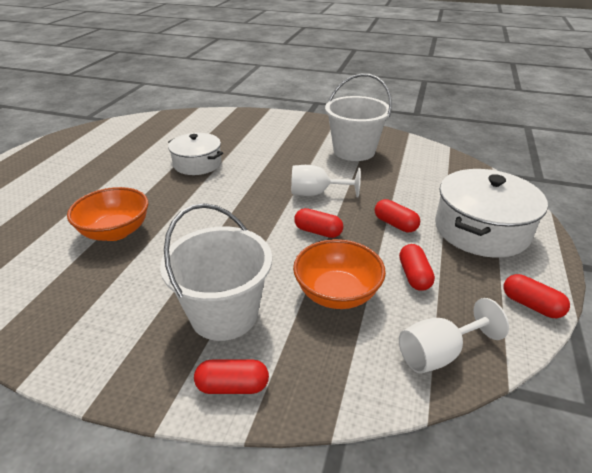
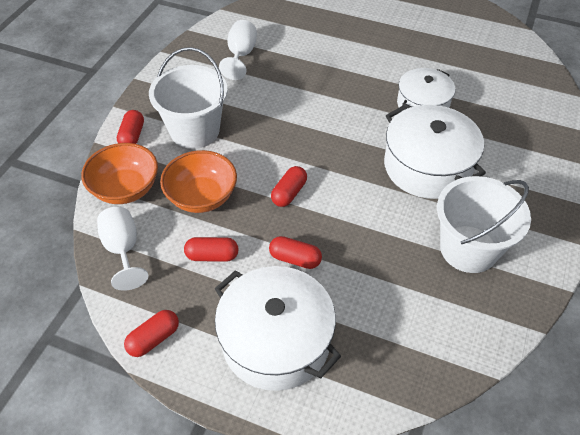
camera: 95 degrees right, 15 degrees up
(115, 232) = (303, 65): orange bowl -> orange bowl (125, 189)
(274, 163) = (427, 166): none -> white pot
(316, 193) = (359, 198): white goblet -> white goblet (241, 55)
(395, 224) = (295, 259): red capsule -> red capsule turned 60 degrees clockwise

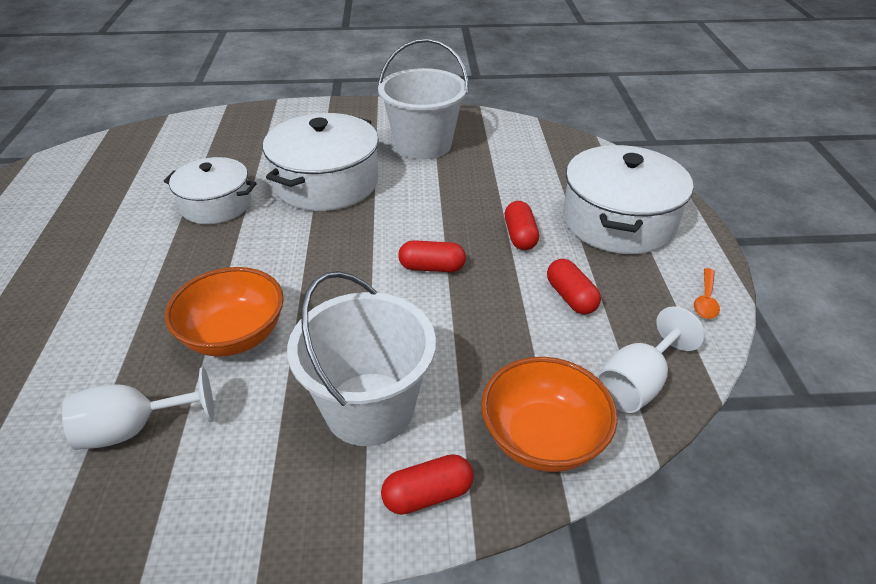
camera: 115 degrees left, 10 degrees down
(154, 339) = (706, 300): red capsule -> orange spoon
(202, 197) = (494, 343): orange bowl -> orange bowl (234, 335)

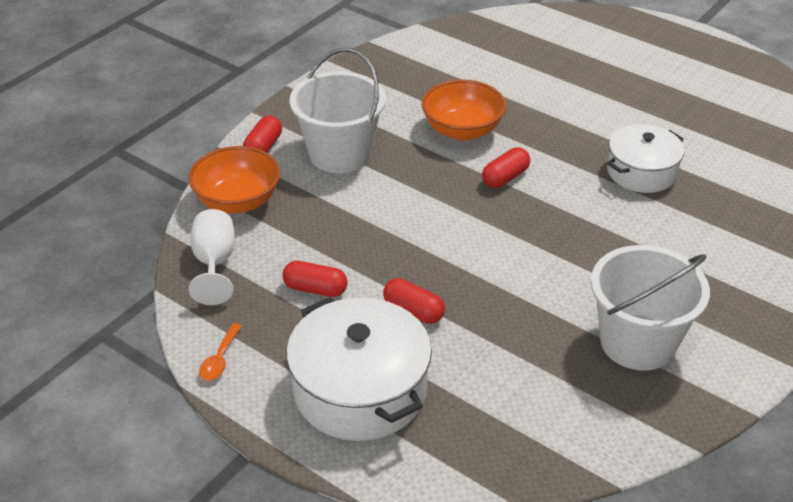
camera: 130 degrees right, 0 degrees up
(134, 429) = (425, 80): white goblet -> none
(326, 183) = (620, 242): white pot -> none
(432, 267) = (431, 240): red capsule -> red capsule (505, 177)
(706, 300) = (220, 359): orange spoon -> orange spoon turned 135 degrees counterclockwise

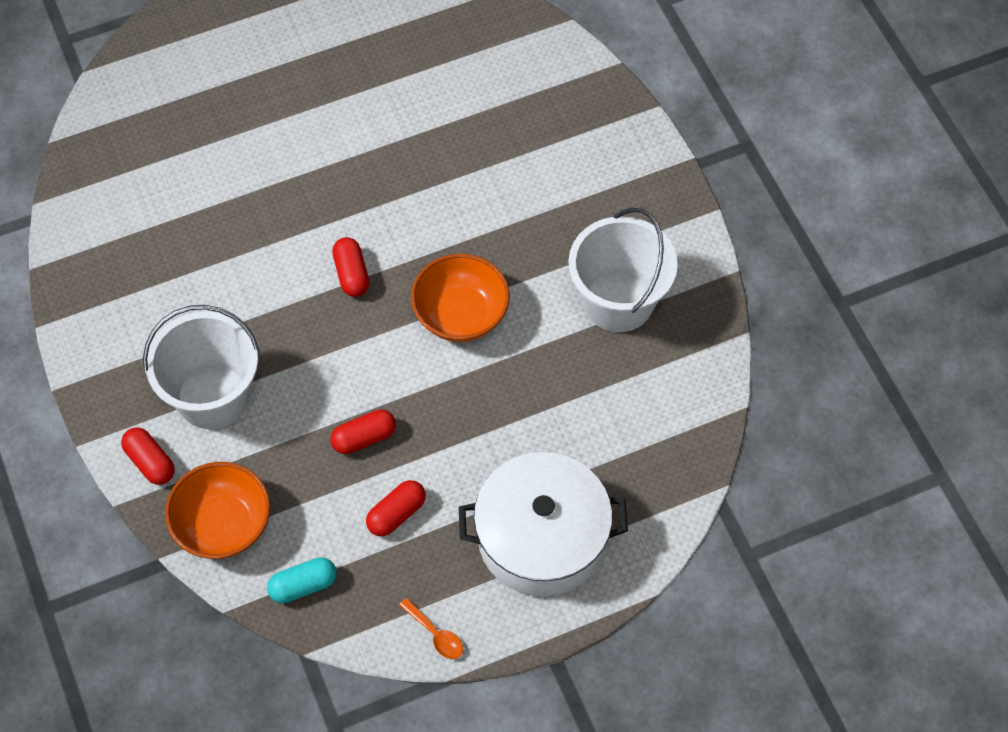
camera: 60 degrees left, 20 degrees up
(214, 263) = (303, 585): white goblet -> turquoise capsule
(413, 311) = (476, 448): red capsule -> red capsule (364, 438)
(462, 130) = (254, 269): orange bowl -> orange bowl (461, 314)
(641, 172) = (421, 160): white pot -> none

